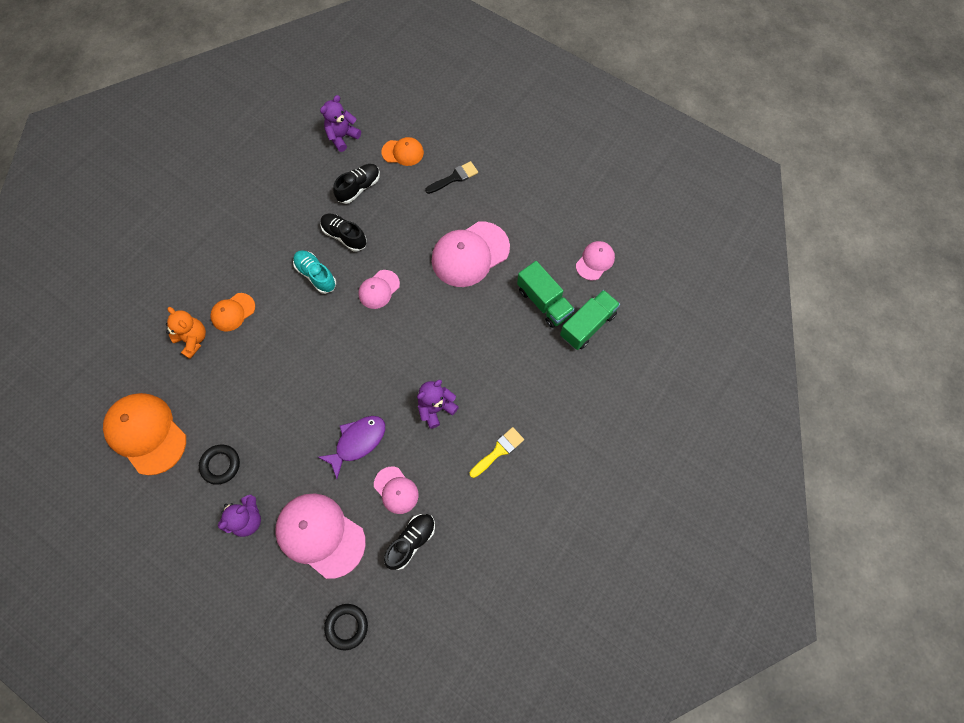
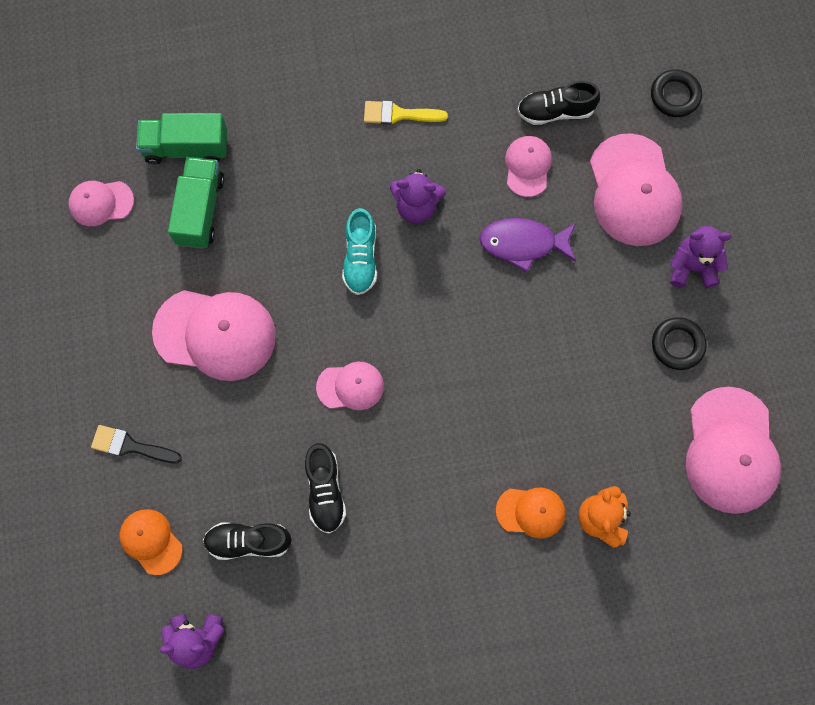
camera: 135 degrees left, 5 degrees up
(146, 433) = (731, 451): orange cap -> pink cap
(316, 275) = (401, 470): turquoise shoe -> turquoise shoe (360, 258)

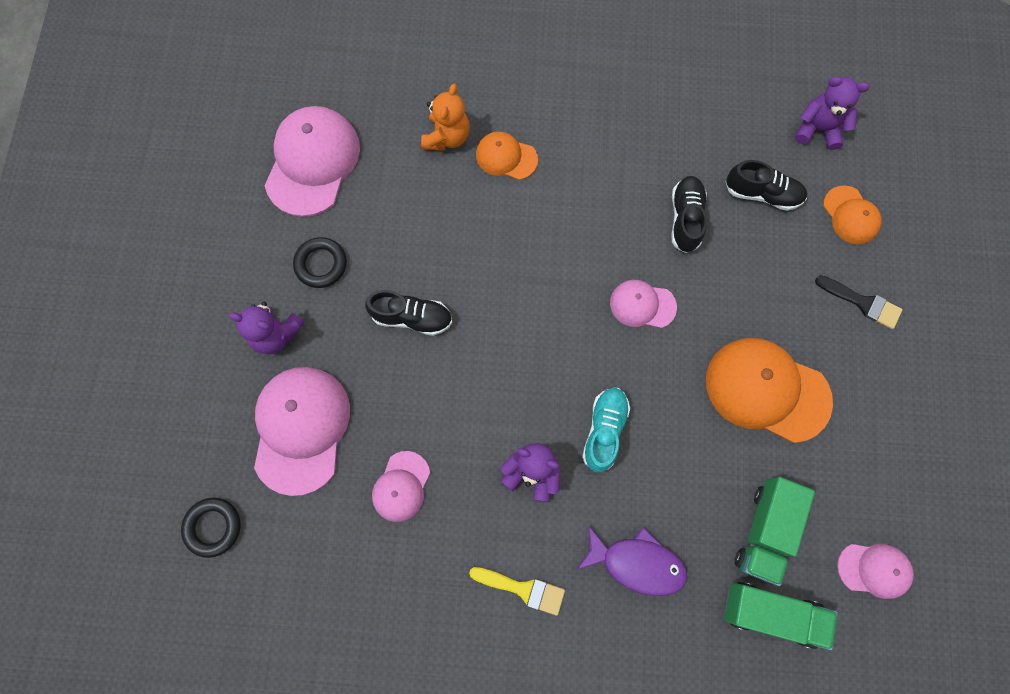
camera: 165 degrees left, 0 degrees up
(215, 334) = (767, 390): pink cap -> orange cap
(523, 243) = (434, 402): purple fish -> purple fish (637, 563)
(555, 111) = (349, 544): black shoe -> black shoe (412, 318)

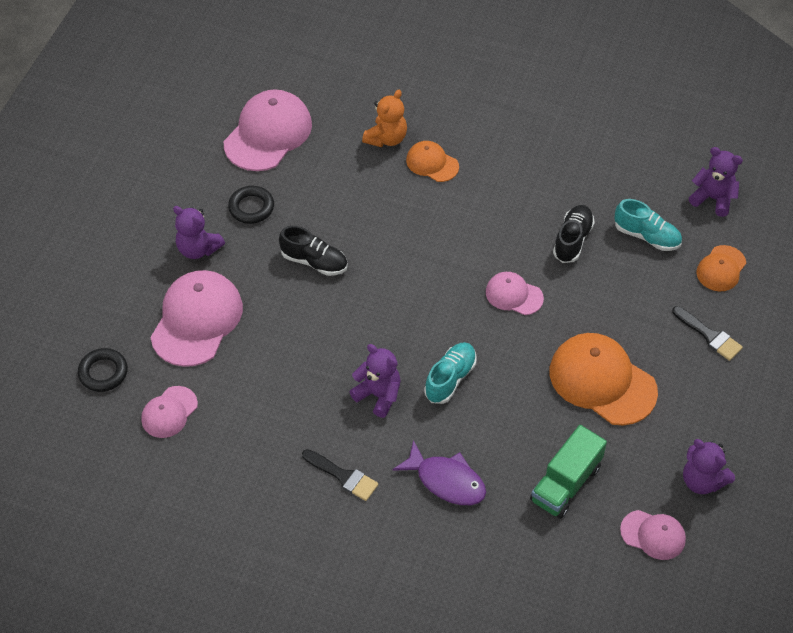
camera: 15 degrees right, 20 degrees down
(401, 486) = (266, 379): pink cap -> pink cap (169, 412)
(523, 589) = (343, 476): yellow brush -> black brush
(762, 194) = (646, 236): black shoe -> turquoise shoe
(771, 613) = (551, 545): green truck -> none
(851, 215) = (721, 269): orange cap -> orange cap turned 45 degrees clockwise
(905, 487) = (702, 481): none -> purple teddy bear

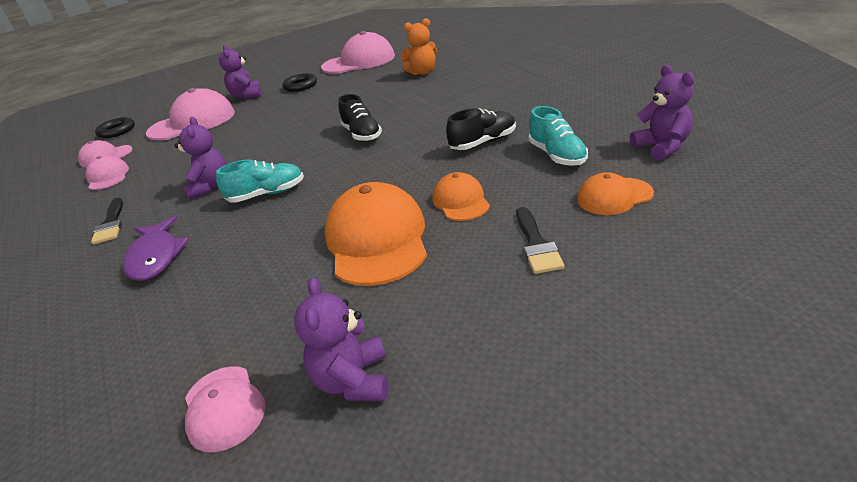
camera: 45 degrees right, 20 degrees down
(314, 261) = (292, 113): black shoe -> black shoe (362, 134)
(432, 163) = (435, 86): orange cap -> orange cap (461, 201)
(514, 295) = (389, 161): pink cap -> pink cap (108, 177)
(565, 483) = (227, 306): green truck -> none

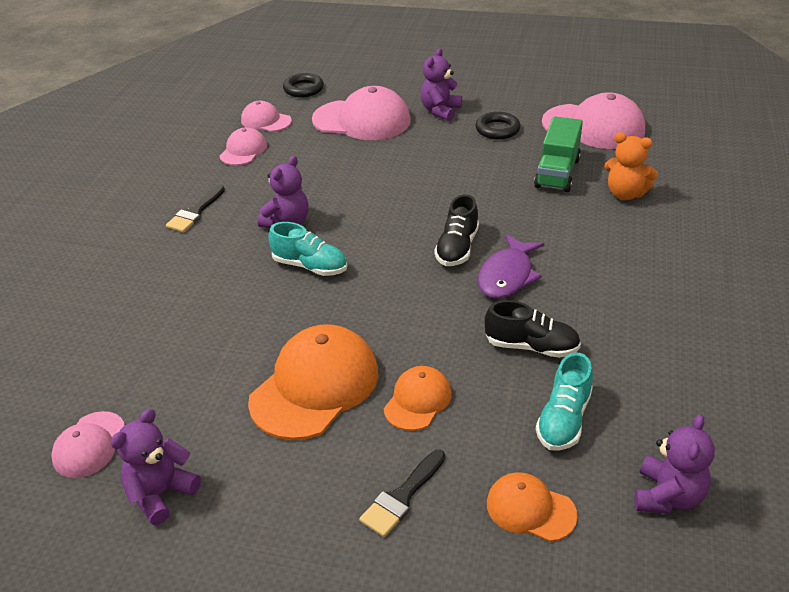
camera: 40 degrees right, 5 degrees up
(155, 257) = (184, 275): purple fish -> purple fish (507, 276)
(369, 83) = (557, 173): none -> green truck

